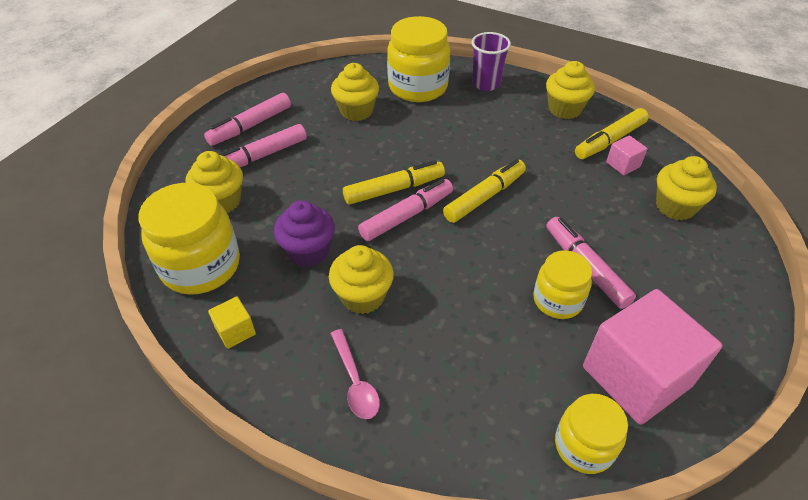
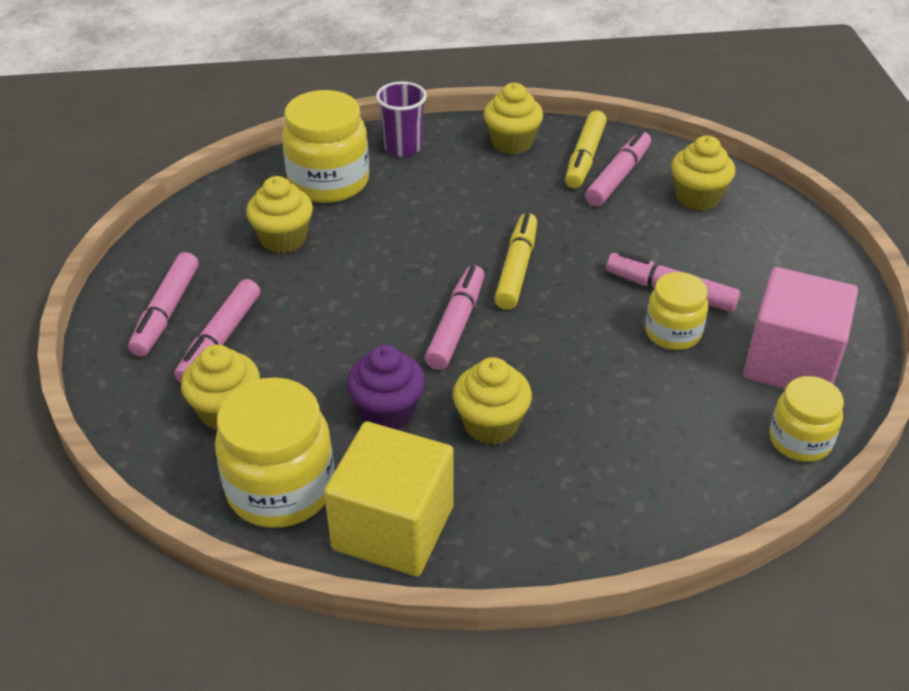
camera: 35 degrees left, 5 degrees down
(235, 331) = (393, 528): yellow cube -> yellow cube, size x2.37
(355, 381) = (563, 502): pink spoon -> none
(394, 189) = (415, 305): yellow marker -> none
(623, 164) = (618, 177): pink cube -> pink marker

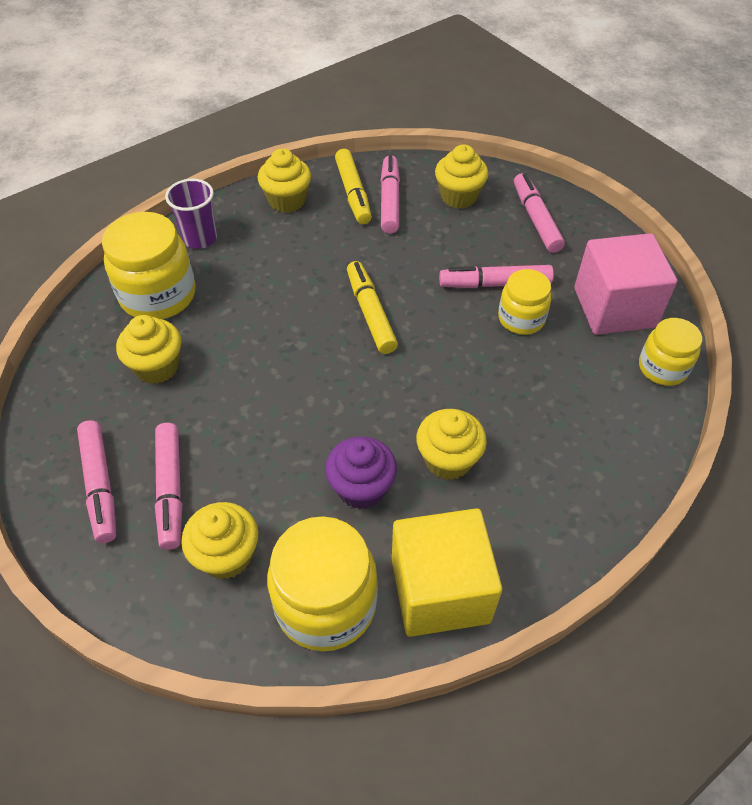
camera: 30 degrees left, 10 degrees up
(456, 325) = (359, 384): pink marker -> pink marker (536, 219)

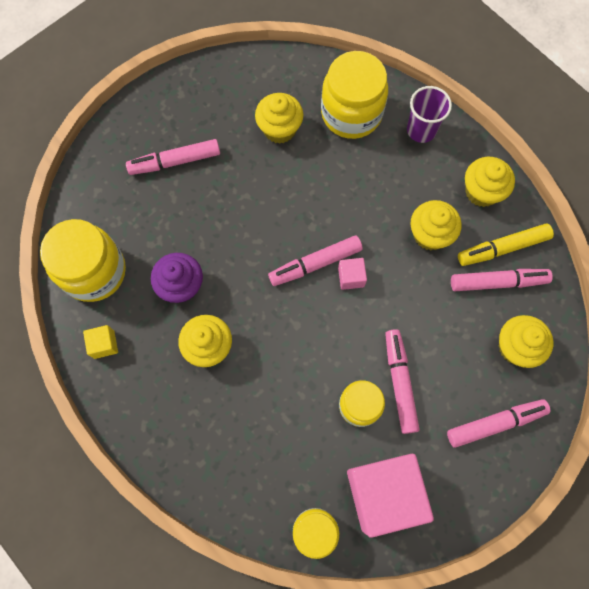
camera: 85 degrees right, 20 degrees up
(100, 485) = (177, 118): pink marker -> pink marker (315, 264)
(226, 555) = (127, 205): yellow cupcake -> yellow cupcake (430, 234)
(370, 313) = (351, 277): yellow marker -> pink cube
(440, 590) = (104, 344): yellow cube -> yellow cube, size x0.42

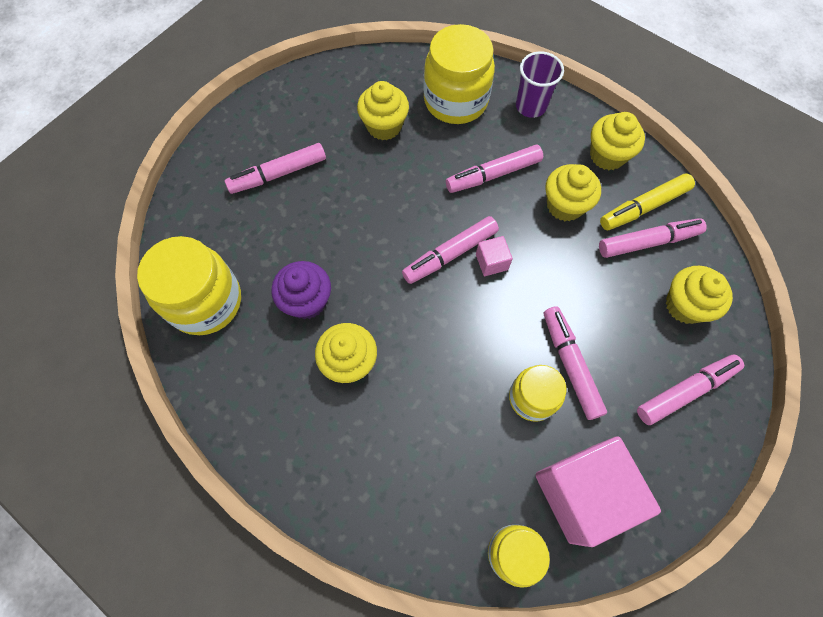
camera: 10 degrees left, 5 degrees down
(104, 344) = (229, 380): yellow cube -> none
(371, 193) = (493, 174): none -> pink marker

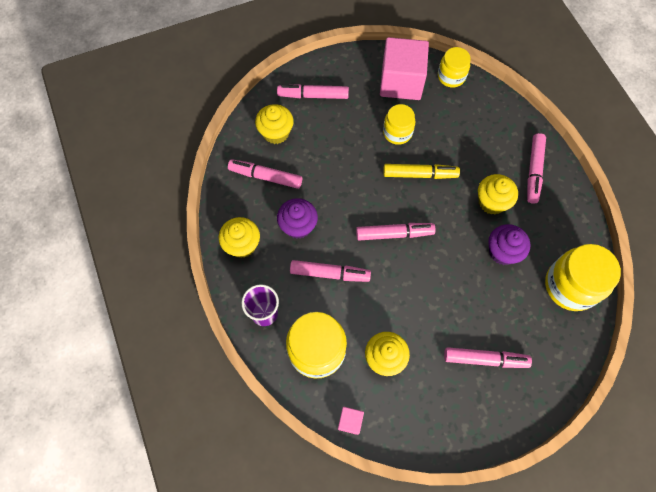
camera: 150 degrees left, 0 degrees up
(491, 262) = (371, 215): pink cube -> pink cube (350, 421)
(565, 205) = (298, 226): yellow cupcake -> purple cupcake
(570, 365) = (365, 137): pink marker -> pink marker (534, 171)
(644, 207) = (249, 198): yellow marker -> yellow marker (419, 174)

